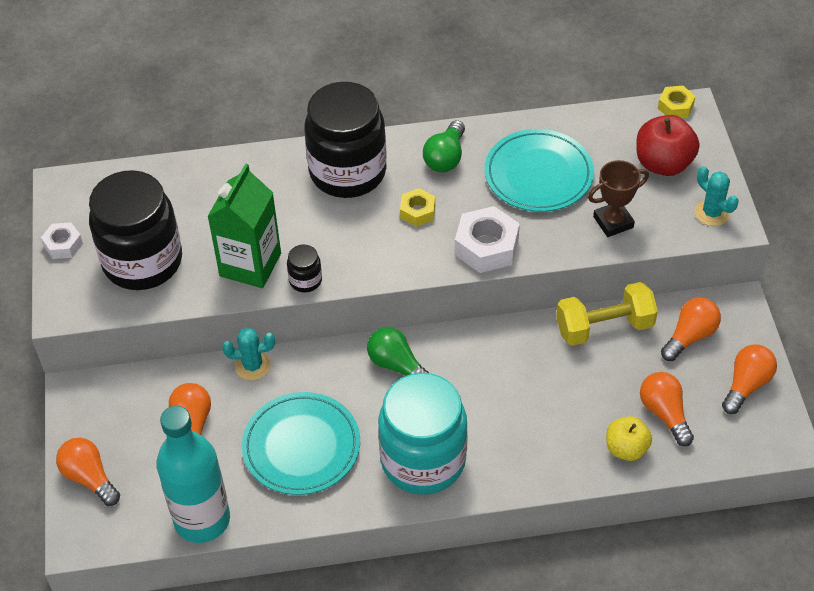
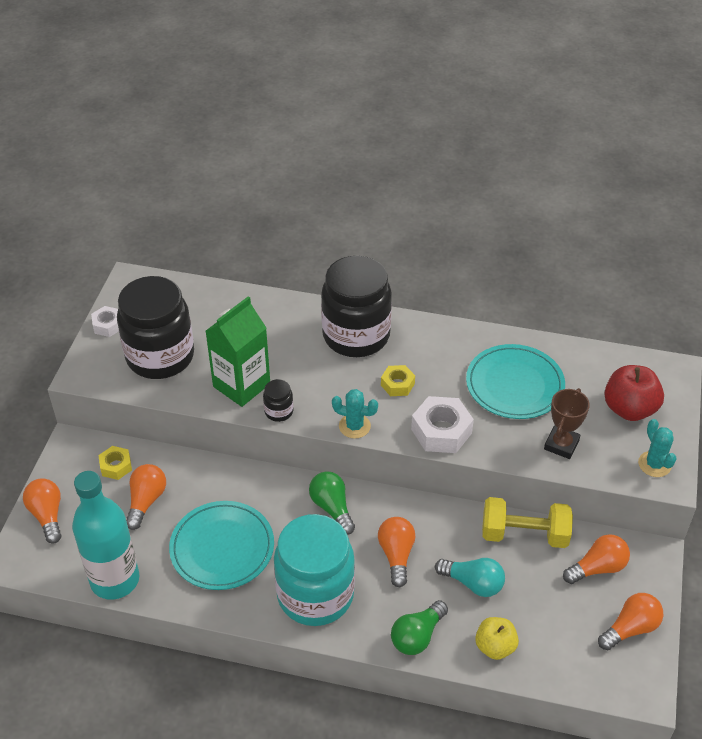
camera: 20 degrees right, 5 degrees down
(252, 366) = (216, 469): turquoise cactus -> turquoise cactus (354, 426)
(445, 157) = (442, 348): green light bulb -> green light bulb (417, 636)
(576, 393) = (473, 583): none -> turquoise light bulb
(613, 222) = (561, 444): brown trophy -> brown trophy turned 60 degrees counterclockwise
(664, 413) = (544, 628): orange light bulb -> orange light bulb (396, 555)
(675, 107) = (662, 364): yellow nut -> yellow nut (116, 466)

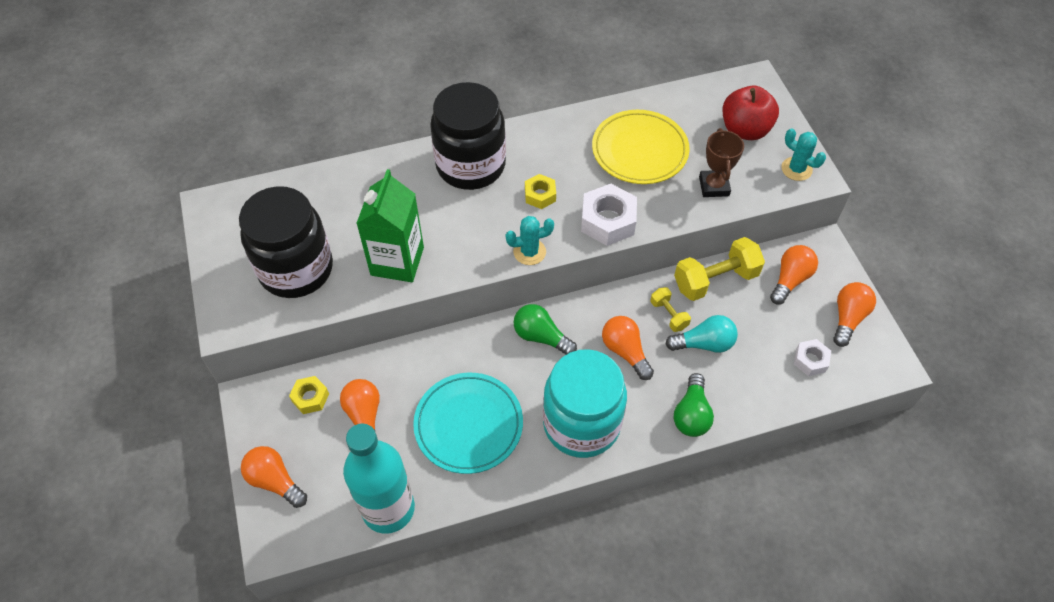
camera: 30 degrees left, 10 degrees up
(108, 325) = (218, 261): white nut -> white nut (810, 360)
(279, 411) = (450, 270): black jar -> none
(458, 543) = (668, 315): none -> yellow dumbbell
(495, 647) = (758, 389): yellow apple -> none
(514, 385) = (639, 150): turquoise plate -> yellow plate

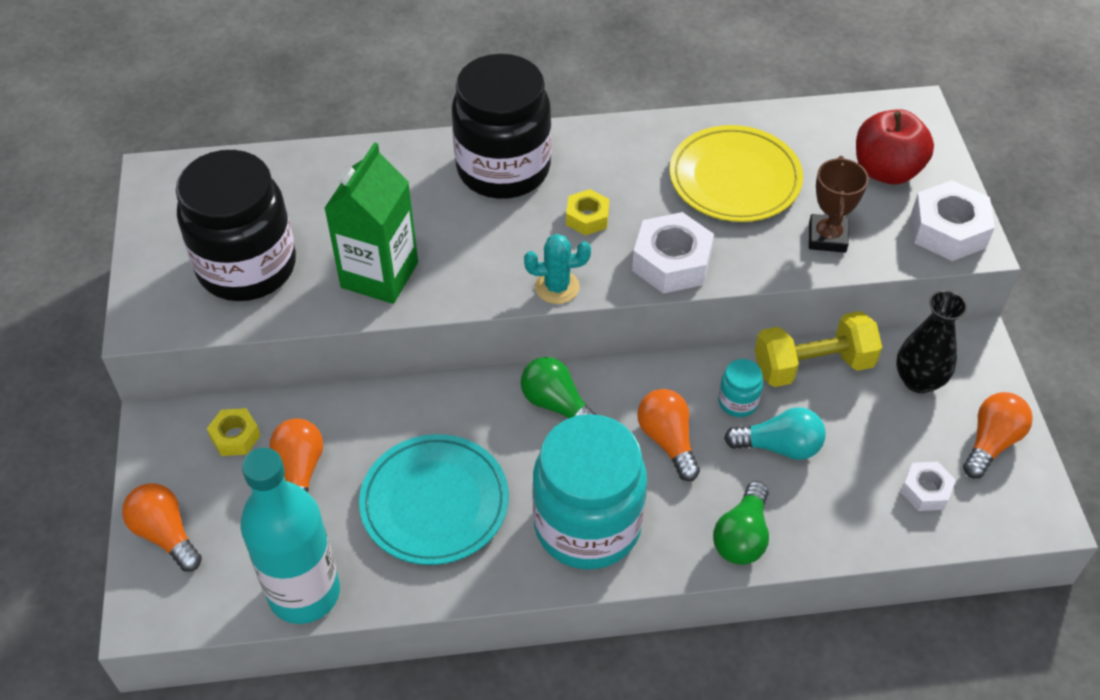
camera: 10 degrees right, 5 degrees down
(668, 315) = (738, 402): yellow dumbbell -> turquoise jar
(790, 280) = (918, 380): orange light bulb -> black vase
(796, 169) = (948, 230): turquoise cactus -> white nut

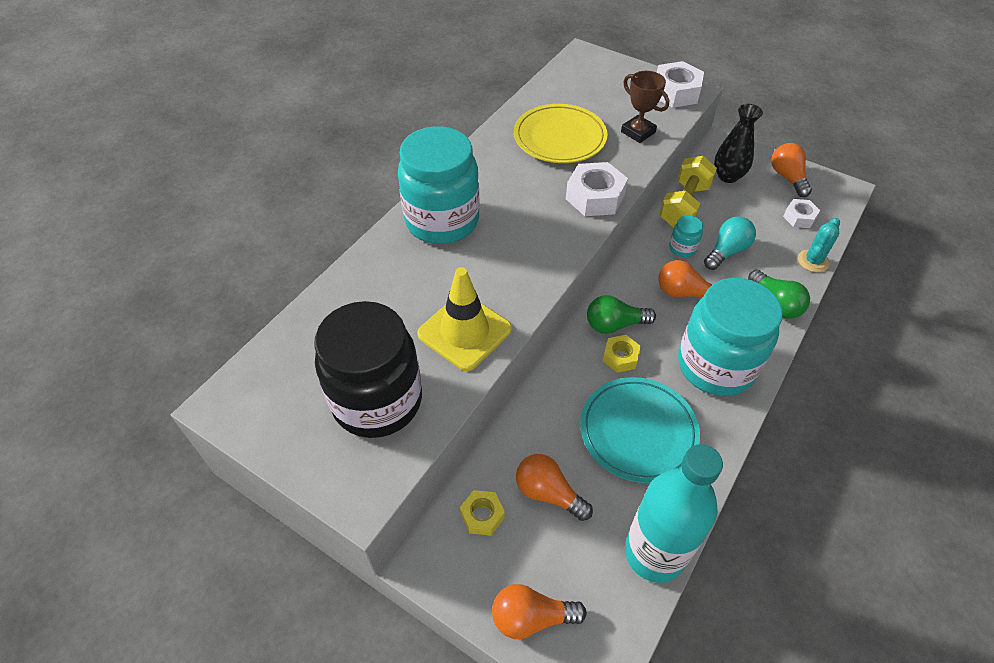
camera: 50 degrees left, 0 degrees up
(379, 275) = (464, 331): green carton -> yellow traffic cone
(503, 169) = (442, 221): black jar -> turquoise jar
(557, 287) = (564, 254): turquoise cactus -> turquoise cactus (813, 261)
(587, 218) = (523, 209): yellow nut -> yellow nut (620, 357)
(886, 171) = (614, 86): red apple -> none

